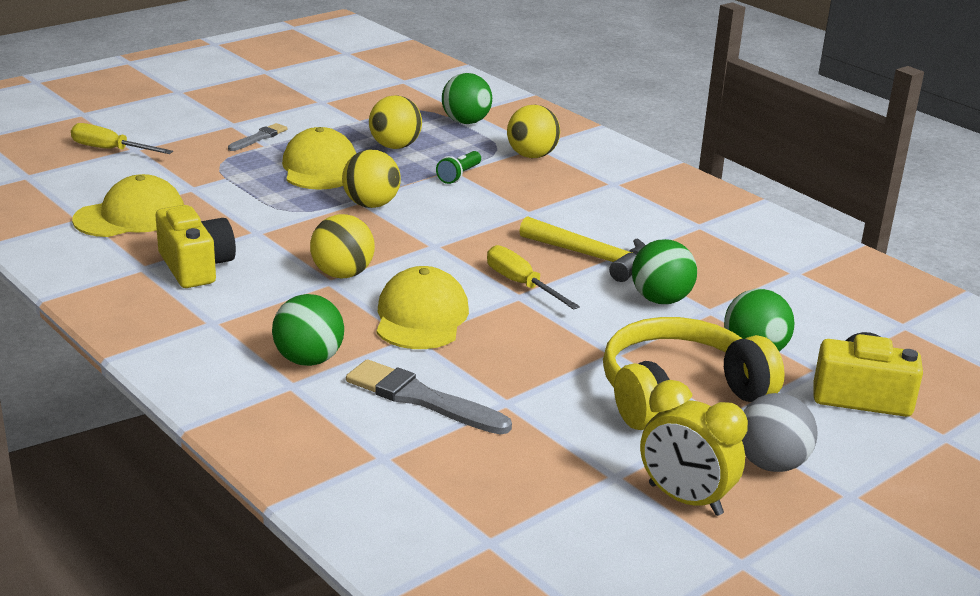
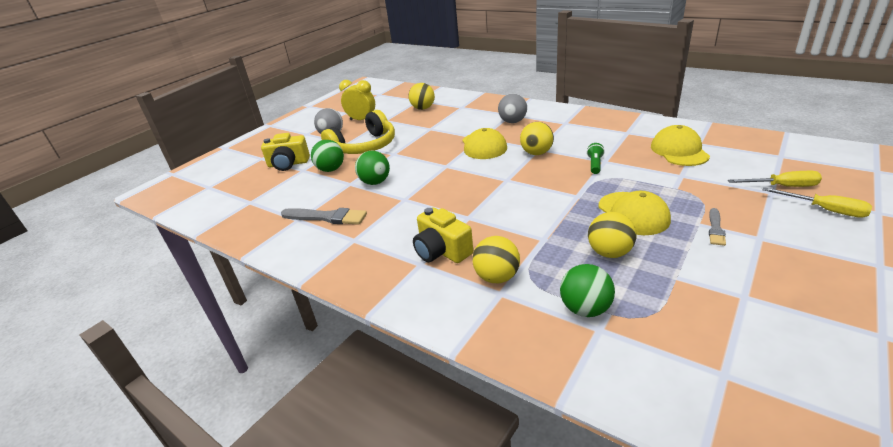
camera: 170 degrees right, 5 degrees up
(130, 216) = (679, 151): yellow cap -> yellow cap turned 135 degrees clockwise
(196, 267) = (605, 138): yellow camera -> yellow camera (442, 251)
(308, 360) = (513, 122): green ball -> grey ball
(371, 204) = (567, 195): yellow ball -> yellow ball (423, 108)
(421, 399) = (461, 122): grey brush -> grey brush (327, 217)
(459, 175) = (535, 236): green flashlight -> green flashlight (595, 164)
(521, 284) = (448, 171): yellow screwdriver -> yellow screwdriver (825, 210)
(591, 257) = (417, 196): yellow hammer -> none

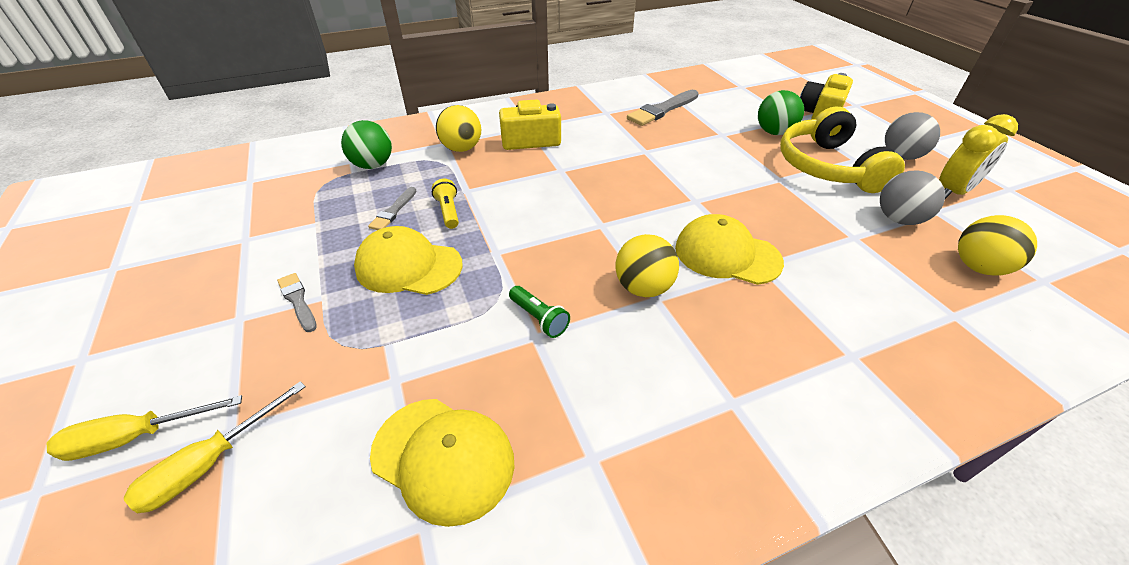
camera: 120 degrees right, 10 degrees up
(375, 182) = (707, 147): green ball -> none
(513, 122) = (805, 336): grey ball -> grey ball (898, 219)
(574, 231) = (448, 211): none -> yellow flashlight
(609, 253) = (393, 211): yellow ball -> grey brush

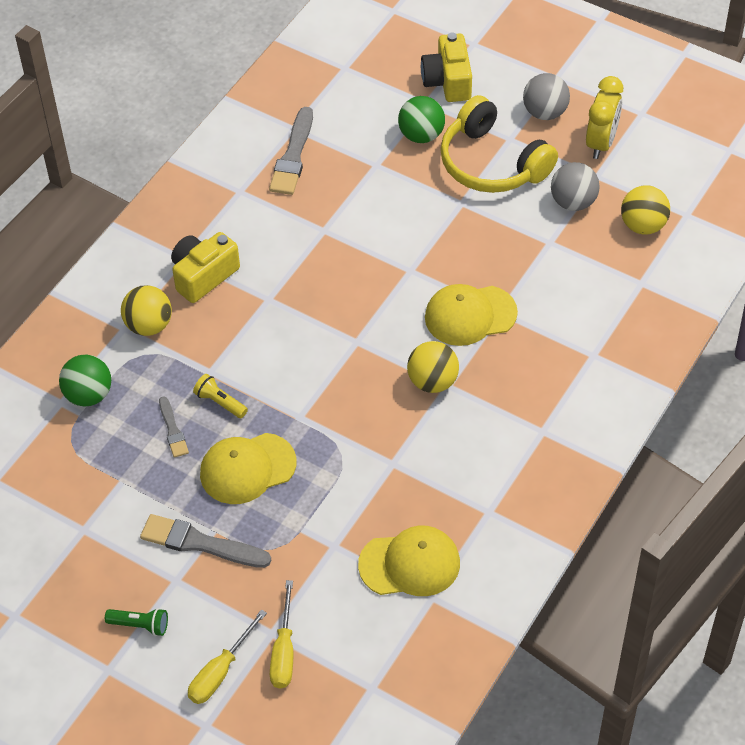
camera: 35 degrees left, 10 degrees up
(297, 300) = (200, 543): grey brush -> grey brush, size x1.74
(539, 318) = (383, 449): green flashlight -> green flashlight (140, 625)

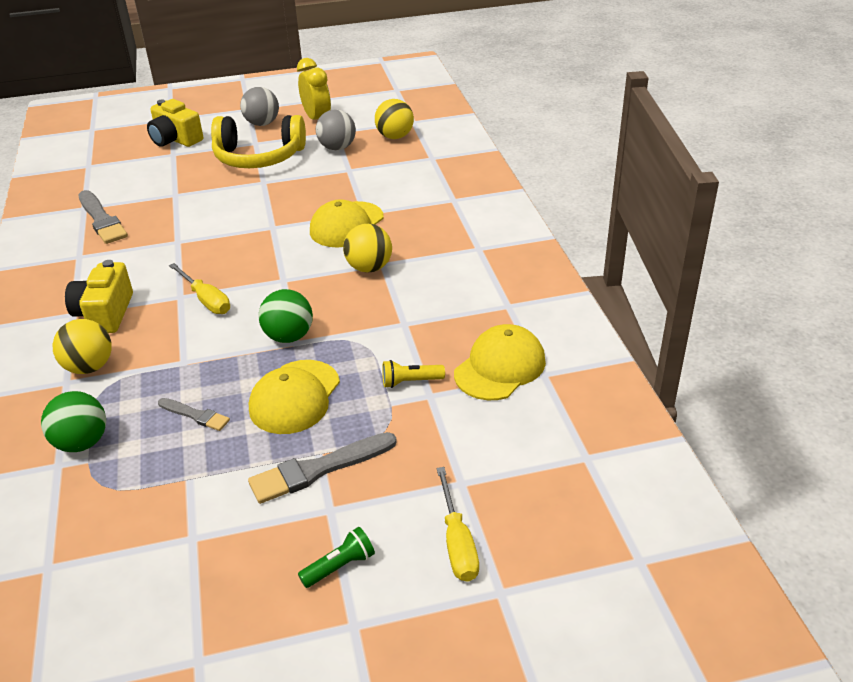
camera: 45 degrees left, 15 degrees down
(220, 402) = (217, 374): yellow flashlight -> yellow flashlight (410, 382)
(284, 651) = (488, 487): yellow screwdriver -> yellow screwdriver (206, 300)
(421, 135) = (190, 168): green ball -> green ball (289, 336)

